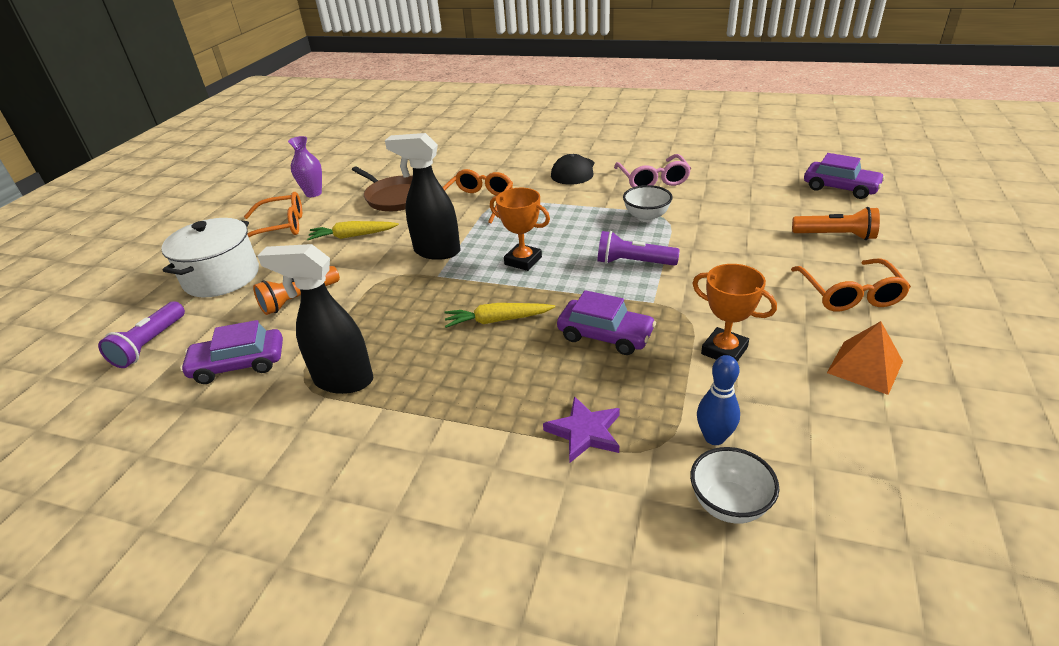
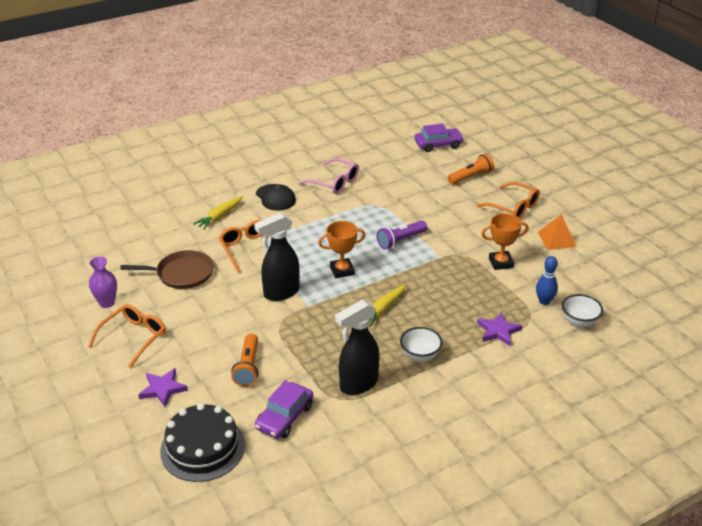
camera: 50 degrees left, 0 degrees up
(150, 344) = (202, 448): purple flashlight -> black cake
(222, 277) = (163, 389): white pot -> purple star
(352, 236) = (204, 314): yellow carrot -> yellow carrot (219, 216)
(605, 335) = (444, 285): purple car -> none
(646, 217) = (367, 209): white bowl -> white bowl (420, 355)

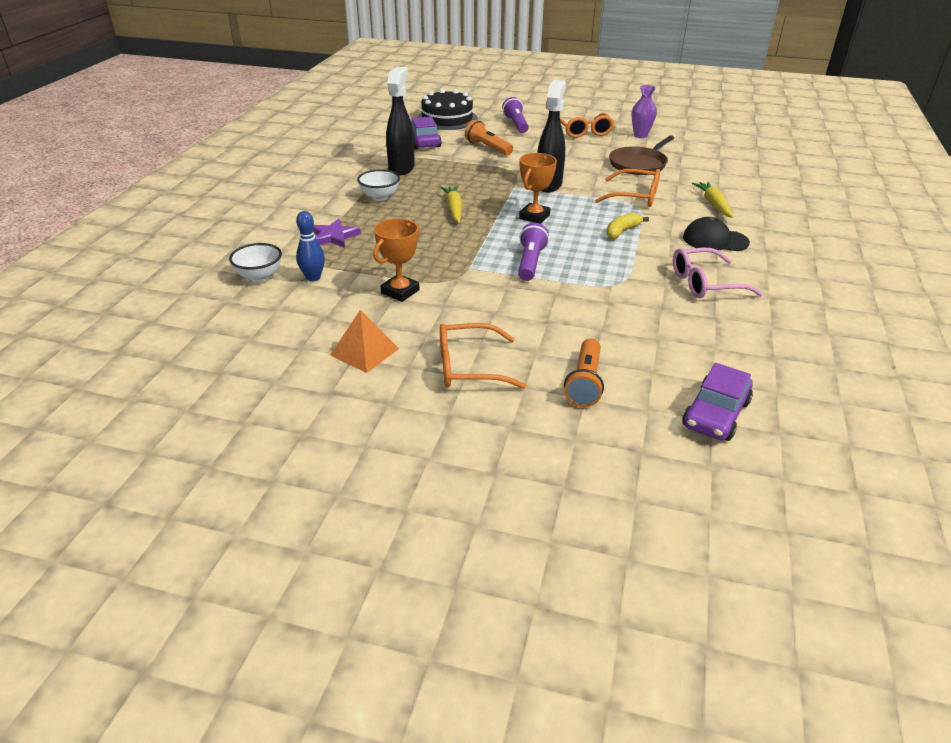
camera: 135 degrees right, 0 degrees up
(163, 389) = (516, 124): purple star -> purple flashlight
(312, 230) = (622, 231): none -> yellow banana

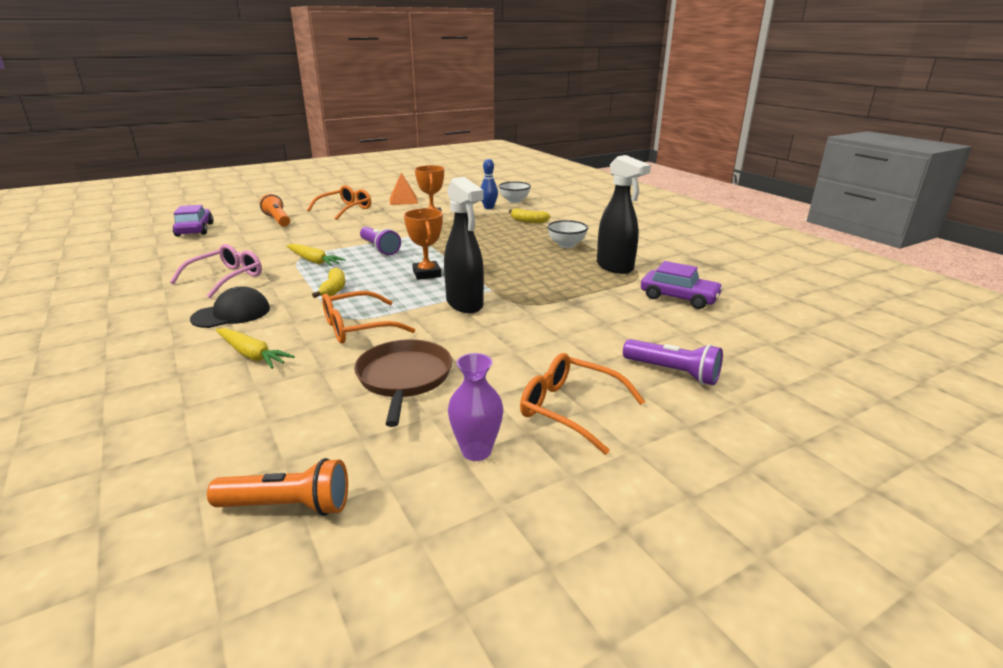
camera: 135 degrees right, 10 degrees down
(334, 236) = (528, 221): purple star -> yellow banana
(447, 119) = (755, 338): black cake -> none
(454, 209) = (498, 257): yellow carrot -> yellow carrot (314, 261)
(488, 148) = (609, 319): orange flashlight -> orange flashlight (287, 506)

